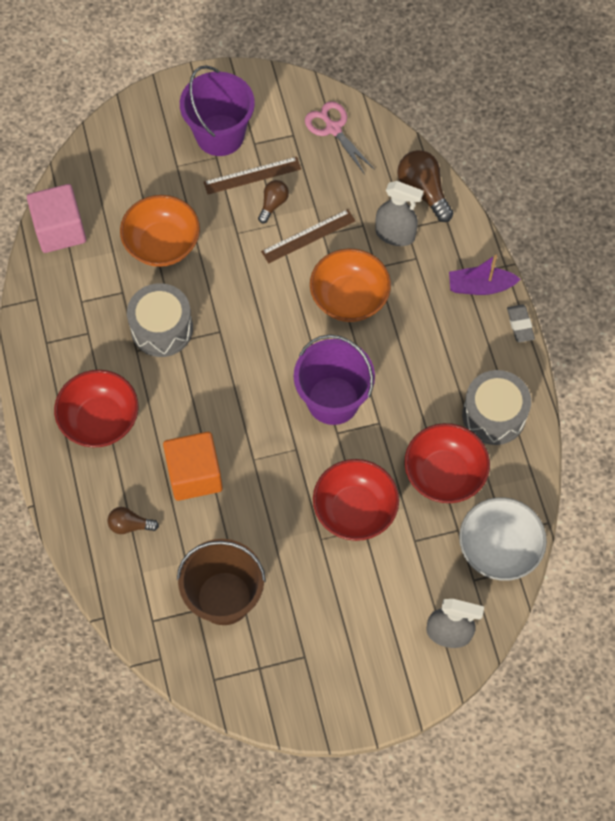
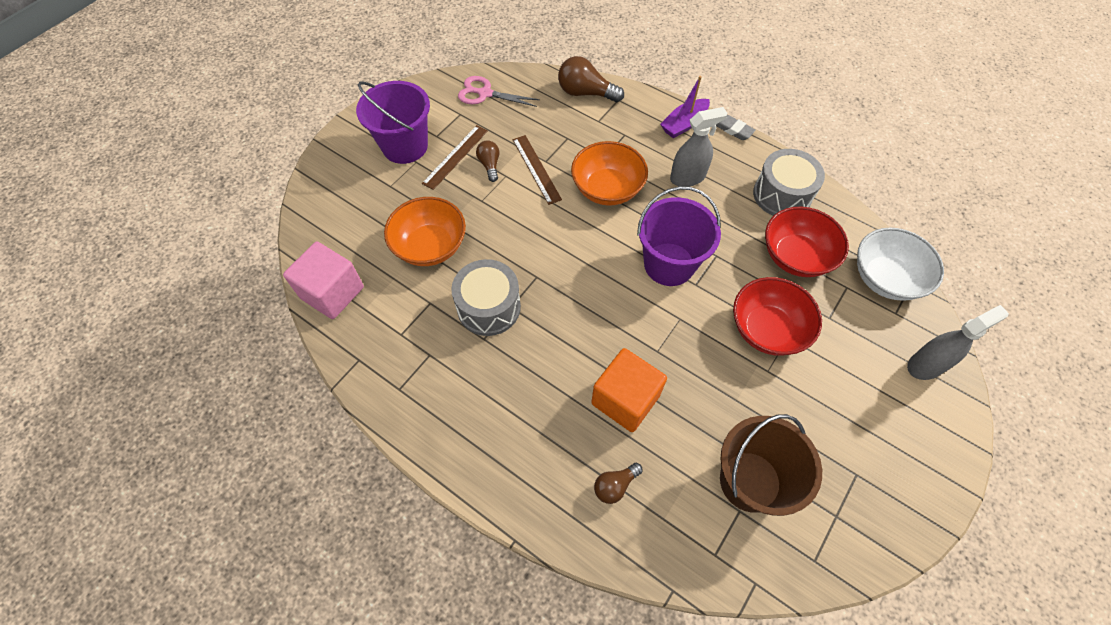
camera: 40 degrees left, 5 degrees down
(100, 420) = (505, 417): red bowl -> none
(308, 236) = (536, 169): brown ruler -> brown ruler turned 45 degrees counterclockwise
(395, 235) = (595, 129): grey spray bottle -> grey spray bottle (688, 177)

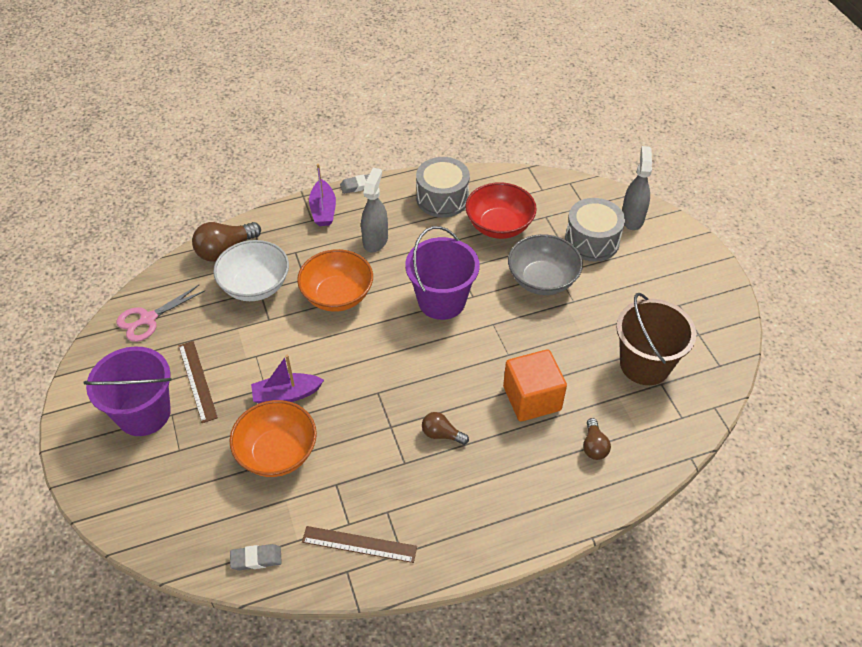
camera: 55 degrees left, 10 degrees down
(332, 292) = (256, 559): pink cube -> grey eraser
(486, 218) = (286, 394): none -> purple boat
(489, 307) = (377, 442): grey drum -> grey drum (592, 241)
(490, 165) = (233, 360): brown light bulb -> brown light bulb (441, 434)
(536, 169) = (270, 330): brown ruler -> brown ruler (359, 544)
(767, 329) = (542, 280): red bowl -> grey bowl
(885, 278) = (555, 193): white bowl -> white bowl (255, 286)

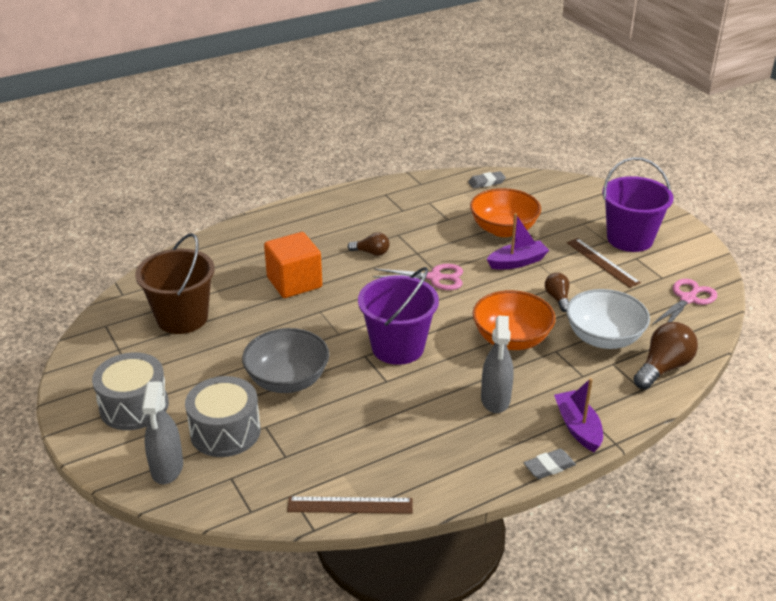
camera: 170 degrees right, 15 degrees down
(359, 544) = (417, 194): brown ruler -> brown ruler (350, 505)
(382, 384) = (434, 278): none -> pink scissors
(442, 198) = (429, 463): grey drum -> grey drum (134, 406)
(499, 226) = (346, 436): red bowl -> none
(594, 446) = (239, 259): brown light bulb -> brown light bulb (557, 298)

